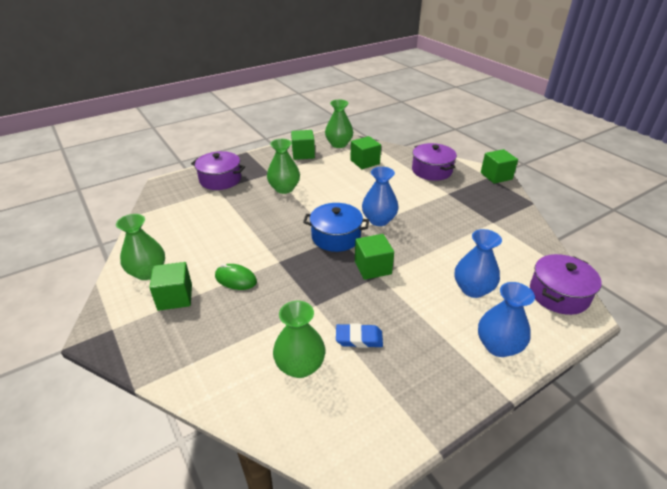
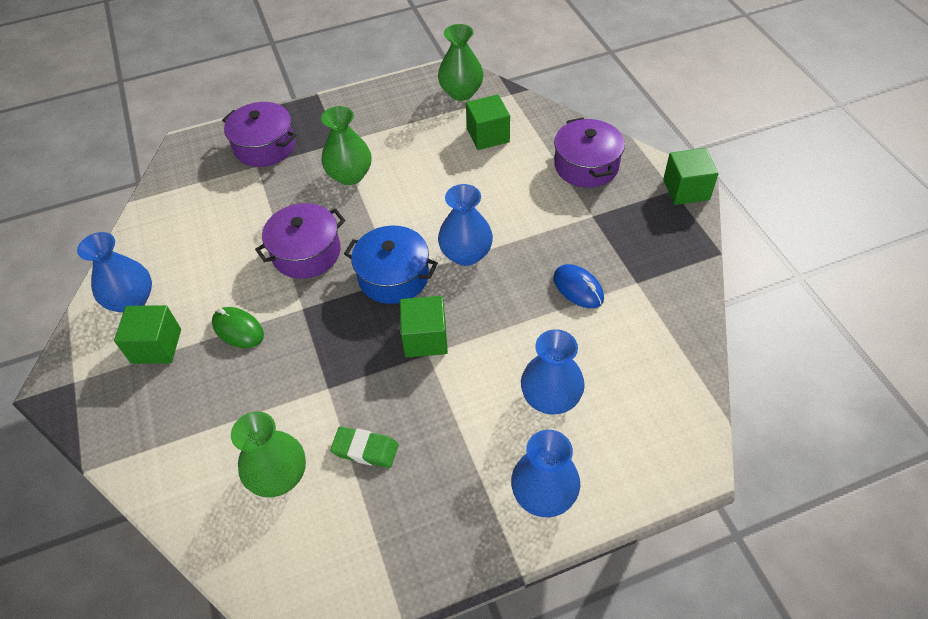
camera: 15 degrees right, 15 degrees up
(147, 272) = (132, 300): green vase -> blue vase
(303, 154) = (399, 108): green cube -> none
(359, 338) = (365, 449): blue eraser -> green eraser
(459, 229) = (578, 288): none -> blue mouse
(558, 294) = (671, 427): purple pot -> purple pot (306, 253)

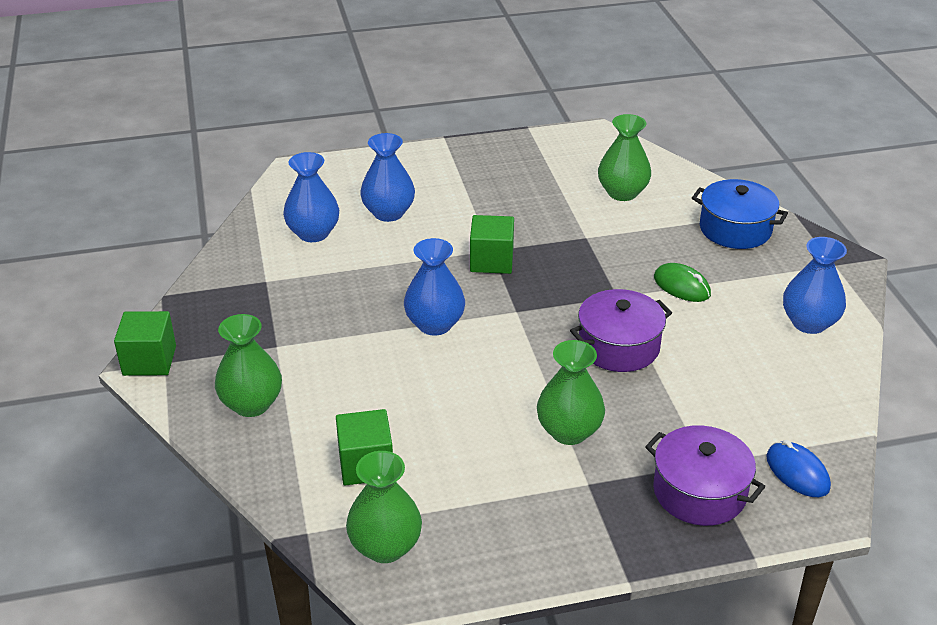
camera: 175 degrees left, 15 degrees down
(156, 346) = (763, 282): green cube -> none
(365, 449) = (552, 200): green eraser -> none
(393, 276) = (518, 313): blue pot -> blue pot (735, 229)
(544, 494) = (415, 166): blue vase -> blue vase (313, 233)
(578, 288) = (327, 282): blue mouse -> blue mouse (797, 472)
(586, 166) = (251, 404): purple pot -> green vase

